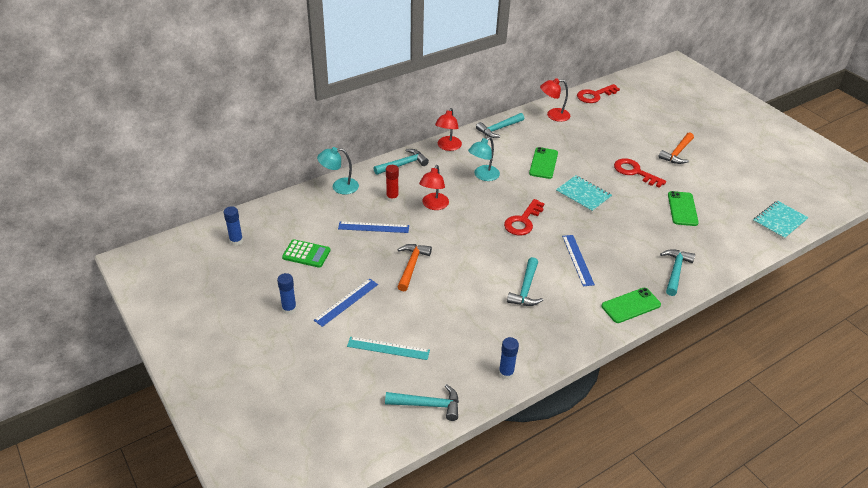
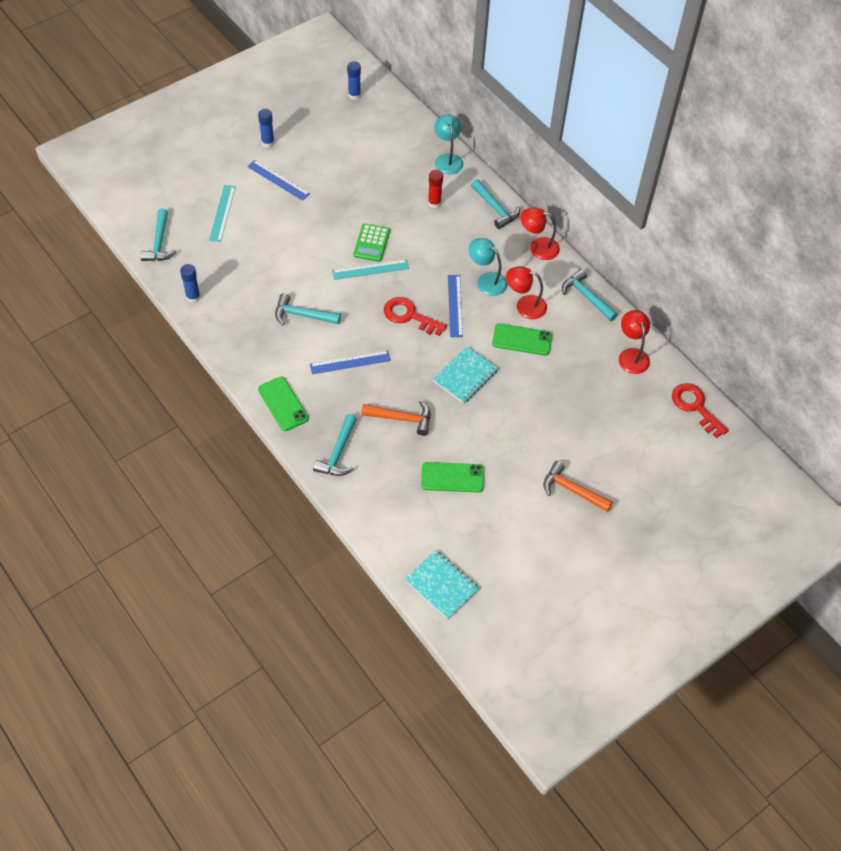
camera: 85 degrees right, 15 degrees up
(306, 254) = (340, 145): green calculator -> green calculator (371, 243)
(373, 227) = (385, 191): blue ruler -> blue ruler (455, 305)
(411, 266) = (329, 224): orange hammer -> orange hammer (401, 418)
(433, 205) = (426, 238): red lamp -> red lamp (524, 306)
(470, 242) = (370, 270): none -> turquoise ruler
(634, 172) = (520, 435): red key -> none
(675, 271) = (338, 453): turquoise hammer -> turquoise hammer turned 90 degrees clockwise

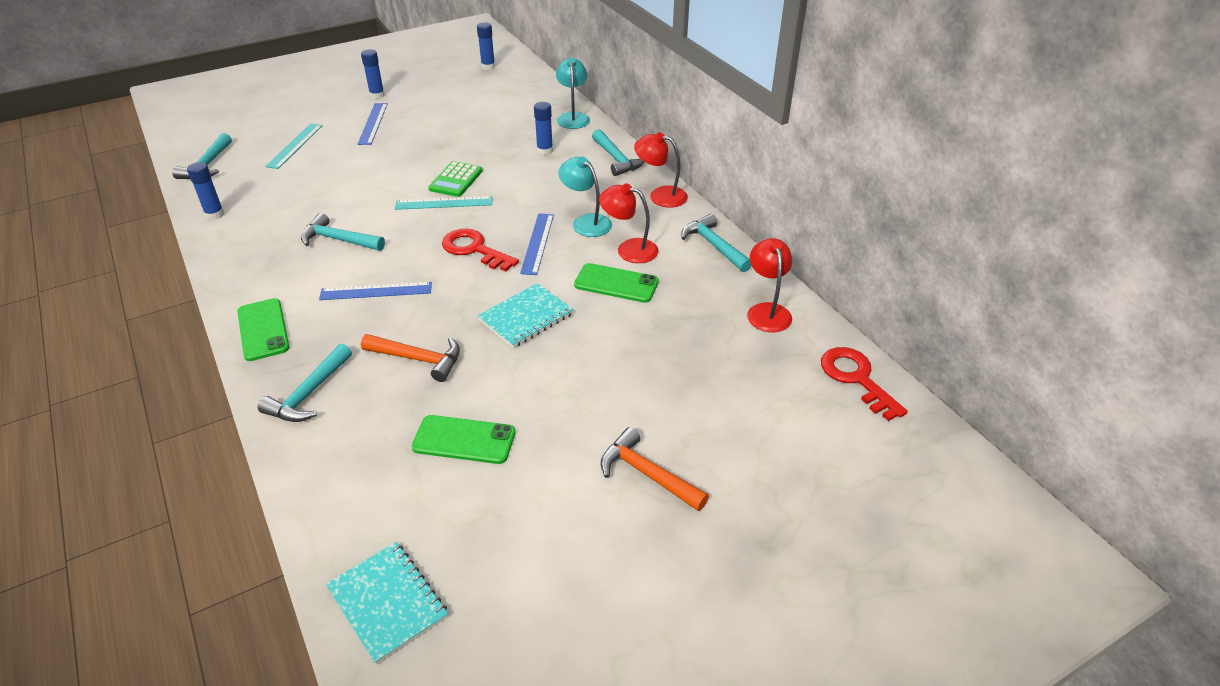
camera: 10 degrees right, 15 degrees down
(278, 180) = (373, 123): blue ruler -> blue ruler turned 45 degrees clockwise
(434, 203) = (545, 151): red glue stick -> blue glue stick

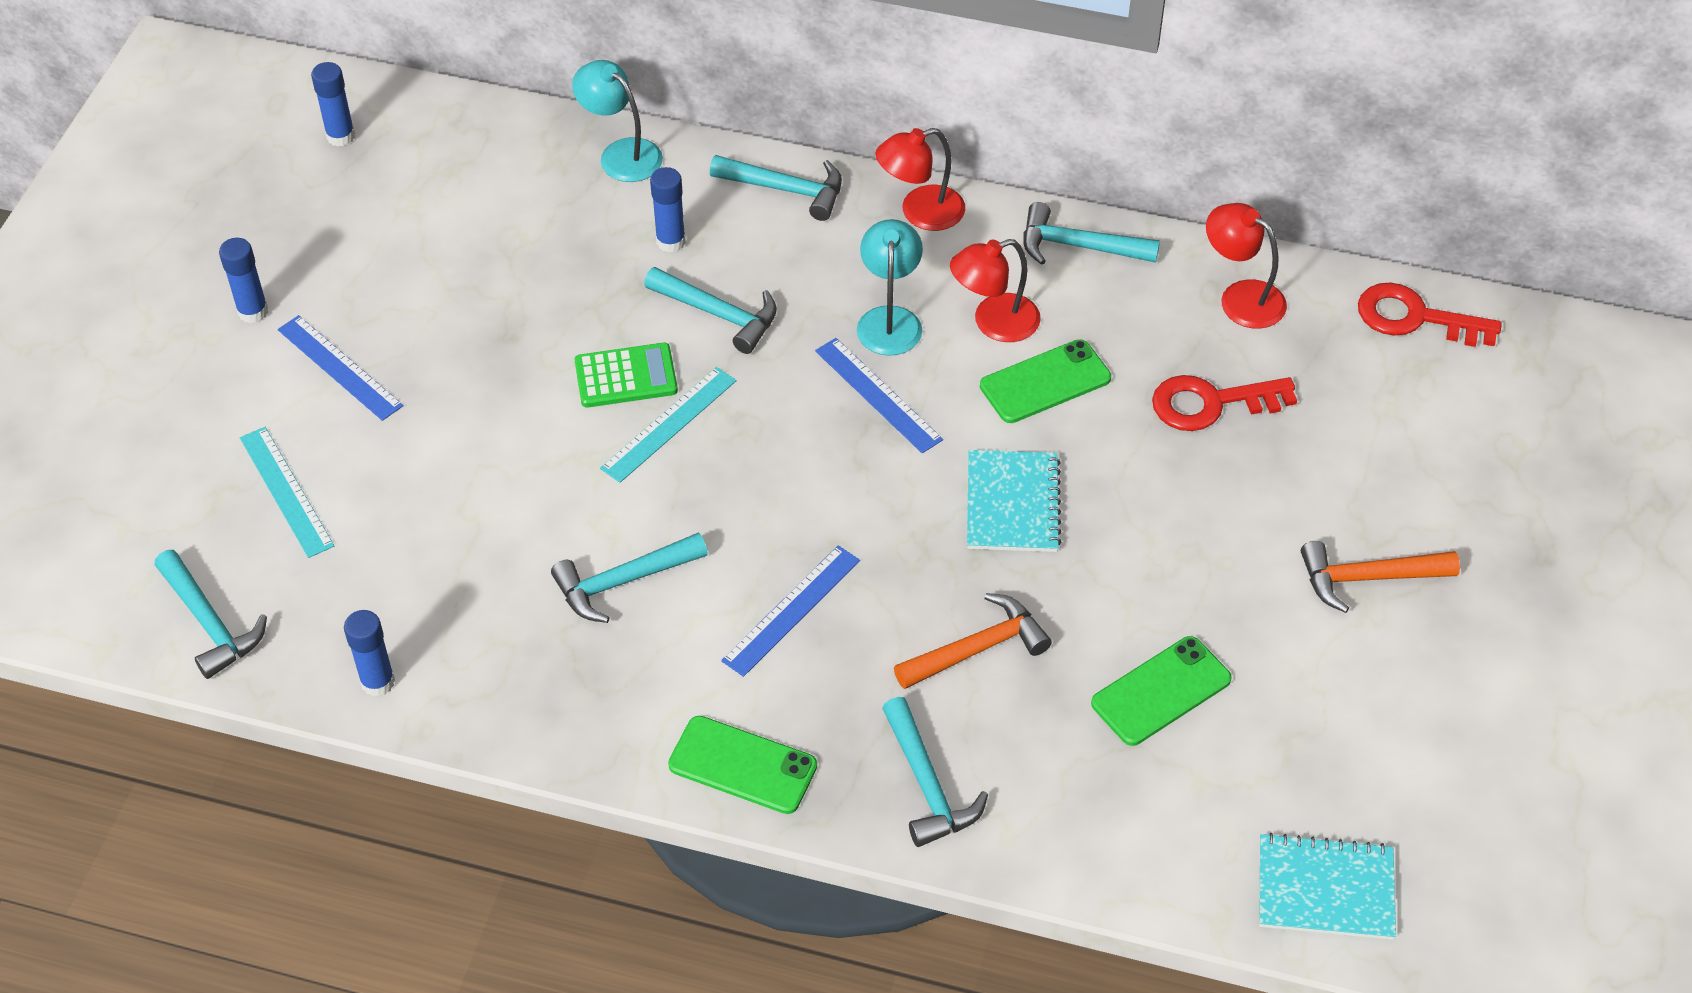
camera: 45 degrees left, 10 degrees up
(456, 180) = (626, 377): green calculator -> green calculator turned 75 degrees counterclockwise
(474, 249) = (816, 462): red key -> red key (1211, 403)
(522, 181) = (718, 314): none -> turquoise hammer
(586, 222) = (889, 319): turquoise lamp -> turquoise lamp turned 90 degrees clockwise

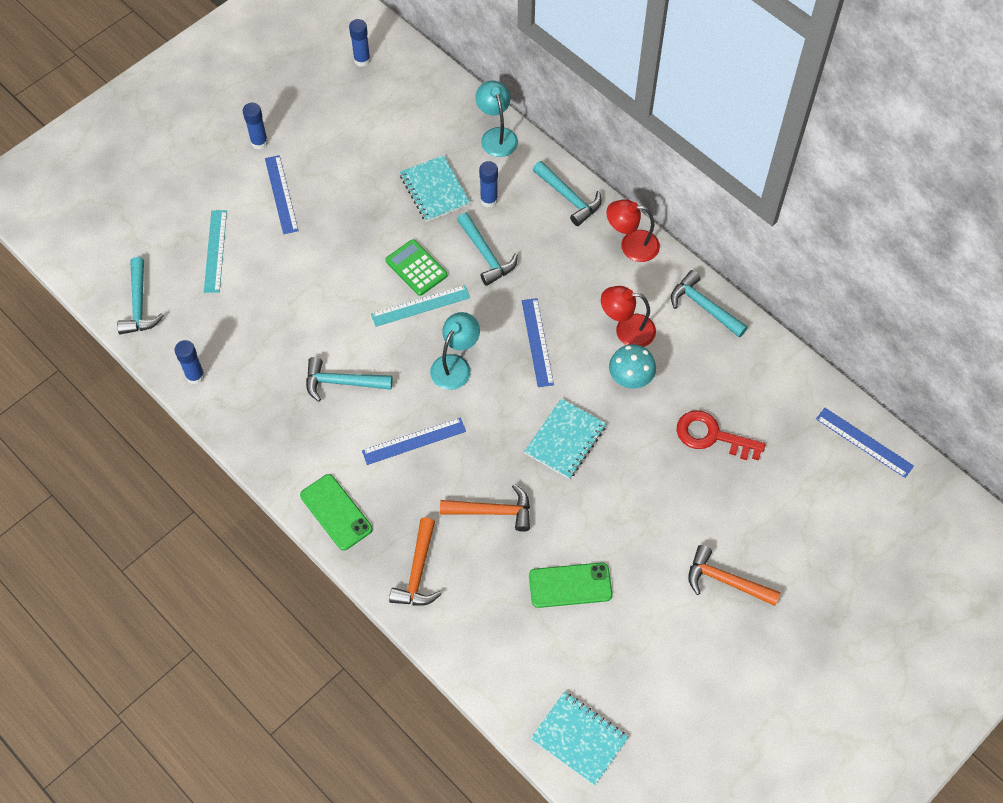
camera: 30 degrees right, 10 degrees up
(579, 262) = (434, 190): none -> turquoise notebook
(626, 377) = (416, 268): green calculator -> green calculator turned 150 degrees counterclockwise
(889, 319) = (572, 301): turquoise lamp -> turquoise lamp (455, 365)
(927, 785) = (418, 571): turquoise hammer -> orange hammer
(1045, 382) = (630, 378): green phone -> turquoise mushroom
(1241, 297) = (773, 381): red lamp -> none
(1414, 318) = (864, 442): red key -> blue ruler

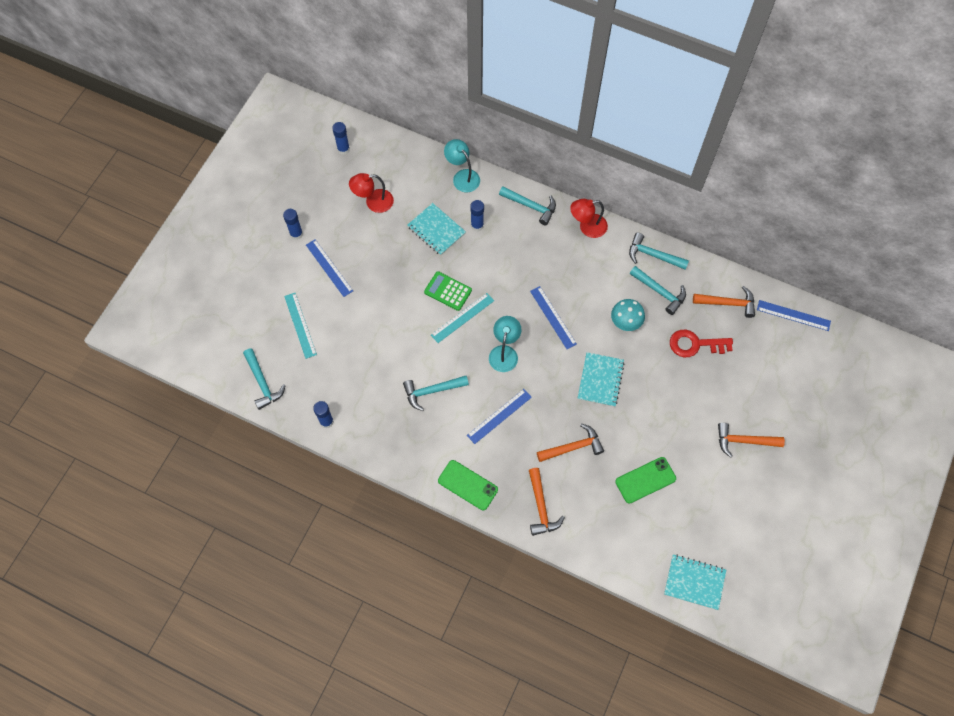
camera: 20 degrees left, 5 degrees up
(486, 255) = (491, 266): turquoise hammer -> turquoise hammer (659, 292)
(626, 330) = (609, 289): red lamp -> red lamp (373, 202)
(779, 398) = (727, 303): none -> orange hammer

